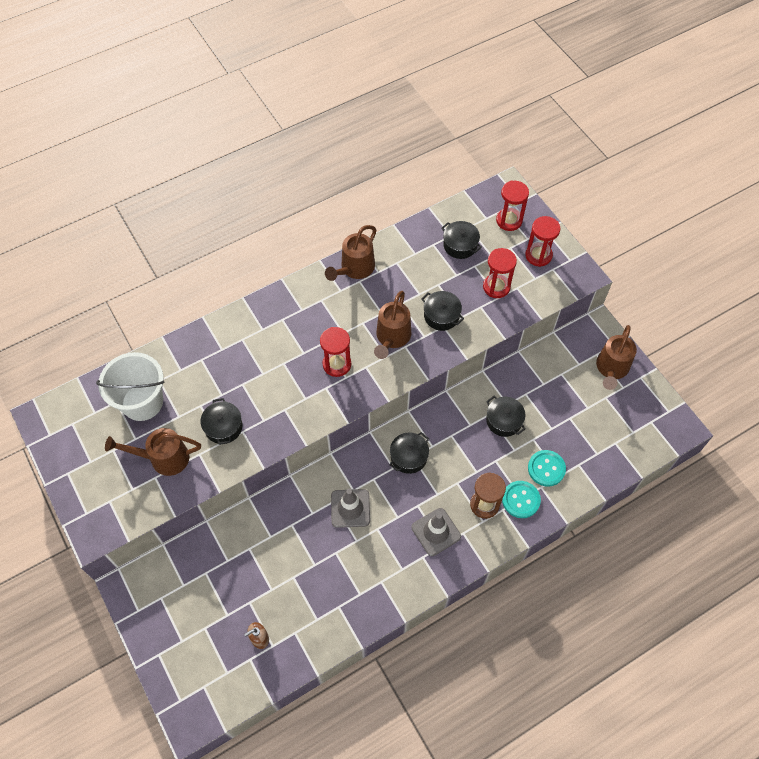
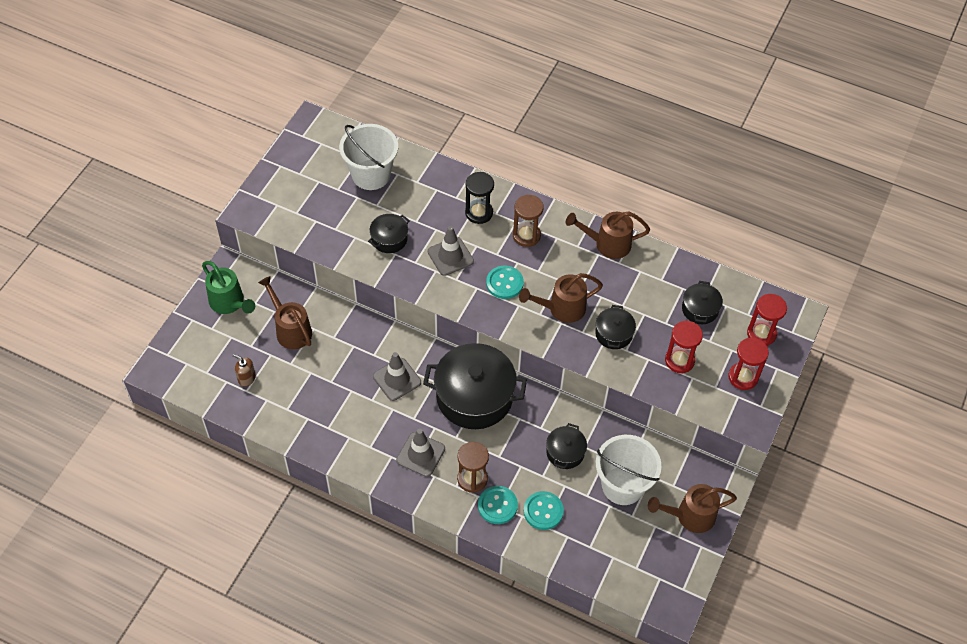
camera: 55 degrees right, 5 degrees down
(163, 458) = (335, 216): brown watering can -> brown watering can (291, 329)
(166, 609) = (229, 303): none -> green watering can
(251, 341) = (479, 213): none -> black hourglass
(279, 389) = (450, 256): none -> grey traffic cone
(302, 320) = (526, 235): none -> brown hourglass
(337, 364) = (504, 283): red hourglass -> turquoise button
(409, 457) = (474, 397): black pot -> black pot, size x2.05
(558, 398) = (623, 485): none -> white bucket

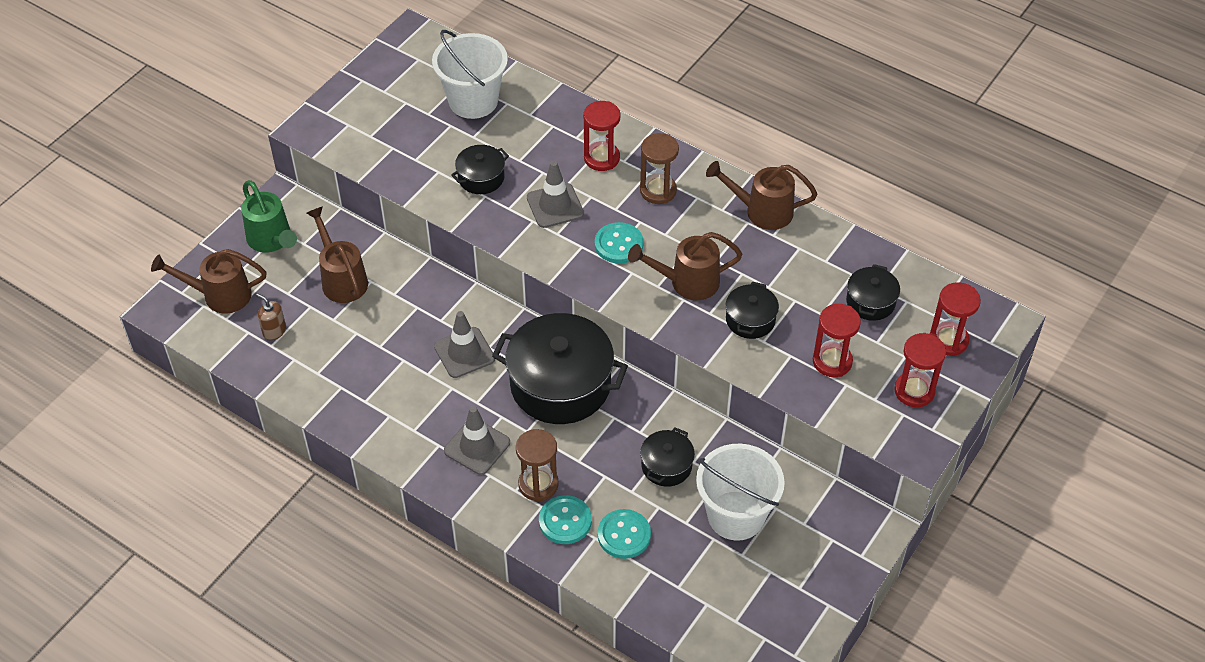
camera: 10 degrees right, 5 degrees down
(479, 213) = (601, 158): black hourglass -> red hourglass
(690, 516) = (819, 564): brown watering can -> brown watering can (219, 295)

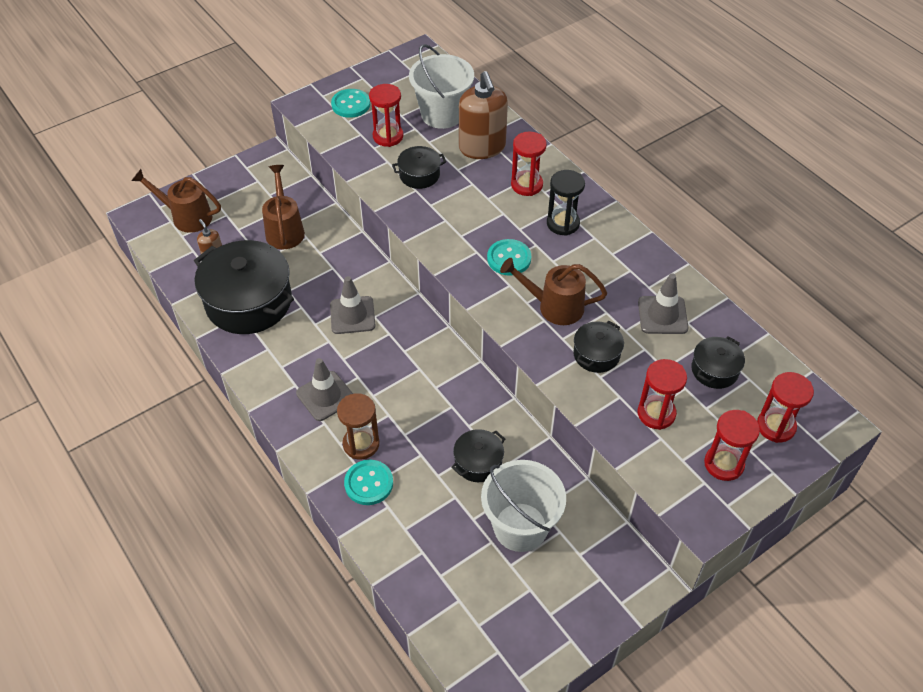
camera: 20 degrees right, 0 degrees up
(272, 240) = (246, 186): green watering can -> none
(425, 142) = (388, 136): none -> red hourglass
(535, 128) = (482, 147): none -> brown soap dispenser
(555, 206) = (469, 213): grey traffic cone -> grey traffic cone (662, 315)
(560, 384) = (419, 365): black pot -> black pot (249, 302)
(624, 535) = (413, 512): turquoise button -> turquoise button (351, 104)
(658, 191) = (563, 223): brown hourglass -> black hourglass
(761, 211) = (647, 264): brown watering can -> none

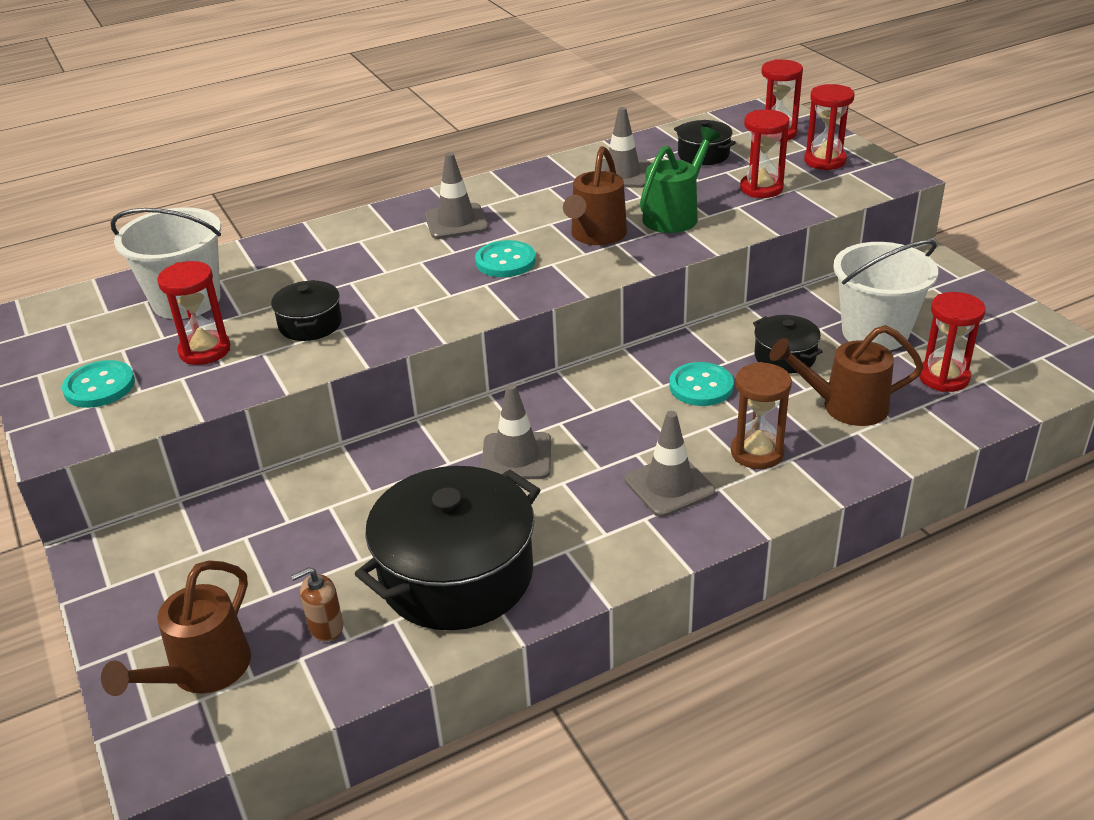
camera: 80 degrees left, 15 degrees down
(284, 229) = (300, 532): brown watering can -> brown watering can (845, 406)
(369, 483) = (822, 447): turquoise button -> turquoise button (701, 386)
(482, 147) = (280, 271): brown soap dispenser -> none
(526, 185) = (374, 242): red hourglass -> red hourglass (943, 377)
(563, 223) = (456, 222): black hourglass -> grey traffic cone
(596, 354) = (675, 215): black pot -> green watering can

